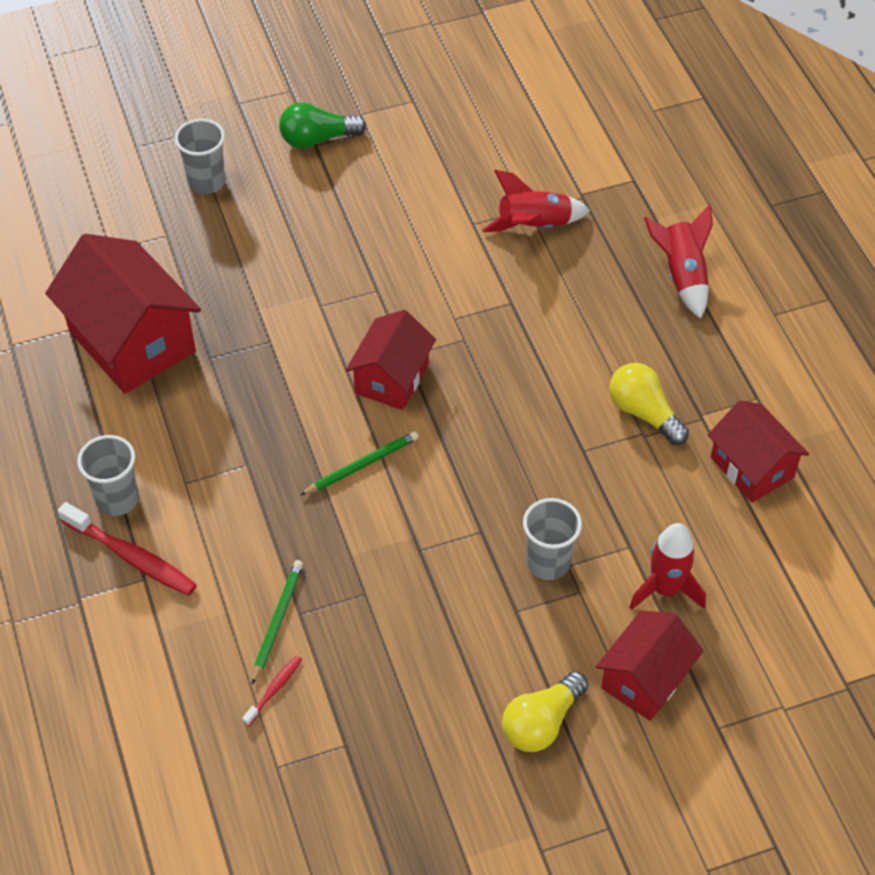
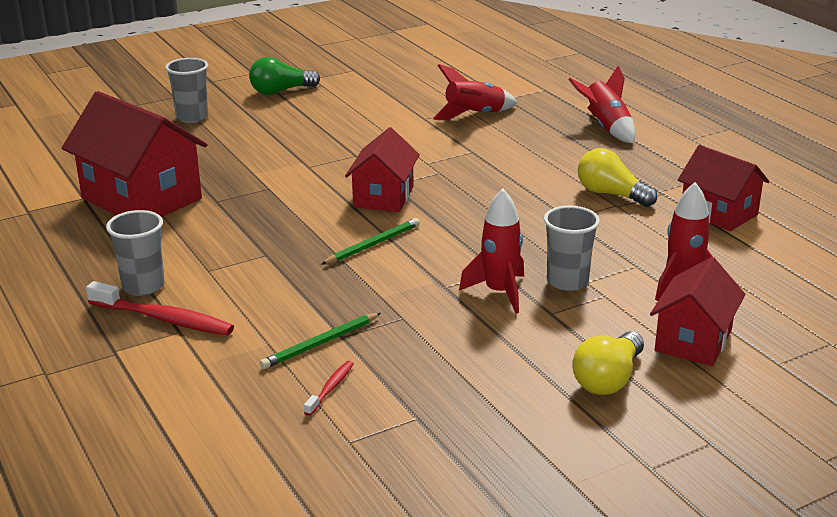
camera: 10 degrees left, 25 degrees down
(277, 621) = (320, 343): green pencil -> green pencil turned 135 degrees counterclockwise
(473, 569) = (499, 292): none -> red rocket

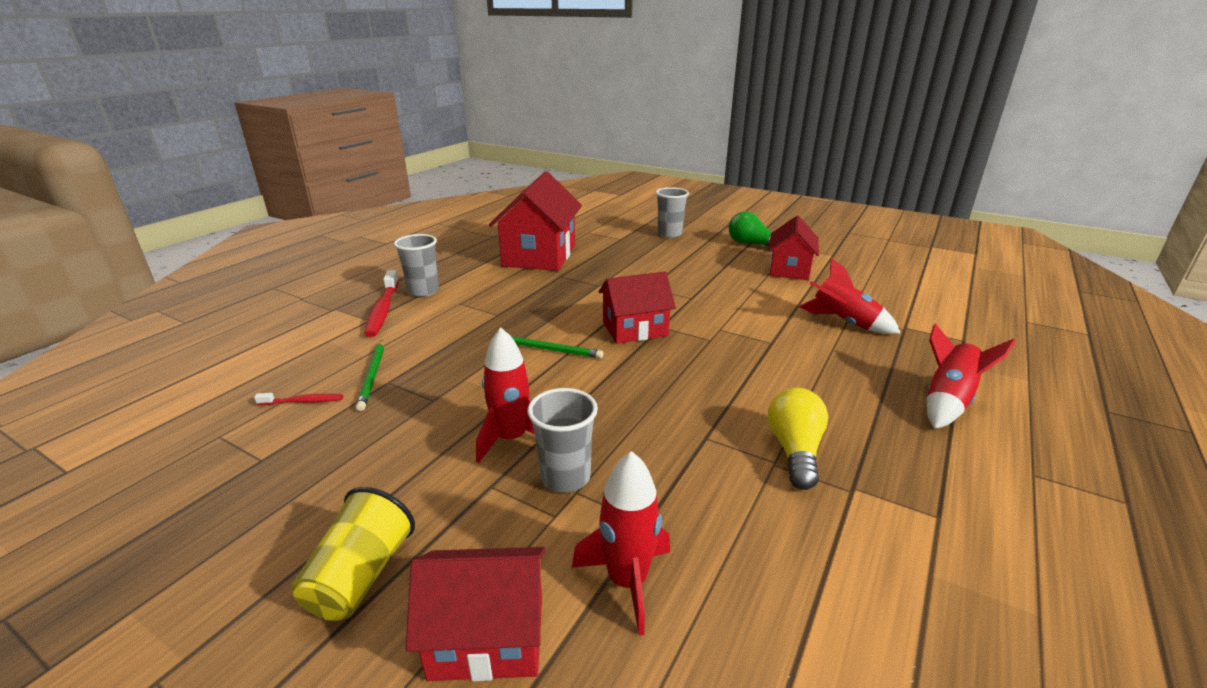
camera: 60 degrees right, 0 degrees up
(320, 343) = (372, 376): green pencil -> green pencil turned 120 degrees counterclockwise
(608, 379) = (361, 576): yellow light bulb -> yellow cup
(719, 213) = (863, 562): red house -> red house (789, 269)

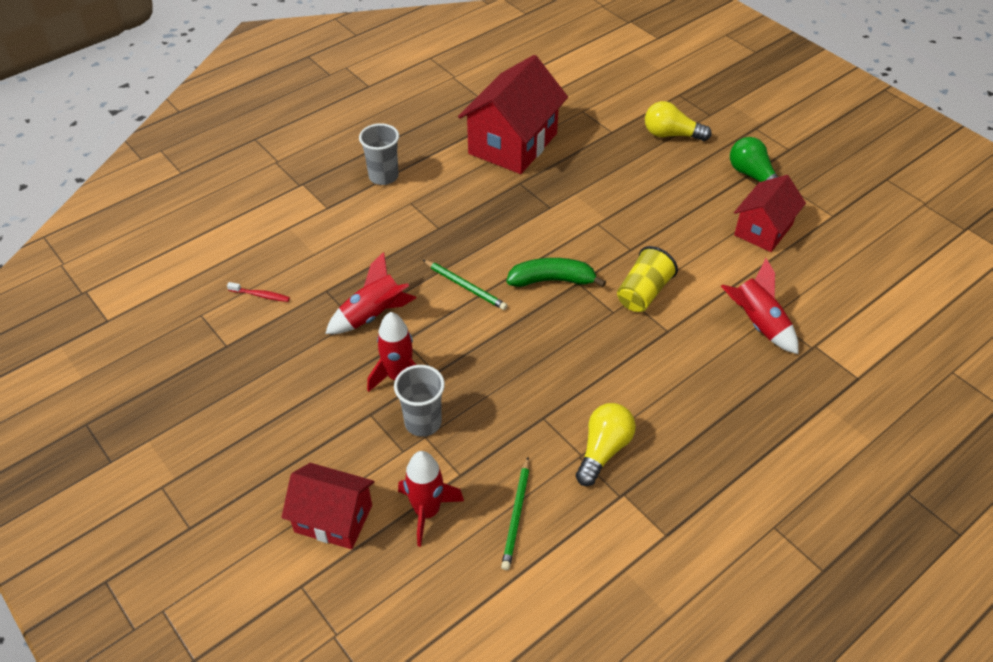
camera: 20 degrees right, 20 degrees up
(361, 576) = (273, 457): yellow cup -> yellow cup (643, 293)
(372, 376) = (316, 280): green pencil -> green pencil (516, 515)
(383, 310) = (342, 196): red toothbrush -> none
(635, 329) = (552, 280): red house -> green banana
(669, 234) = (671, 135): grey cup -> yellow light bulb
(948, 401) = (772, 441): red rocket -> red rocket (373, 315)

